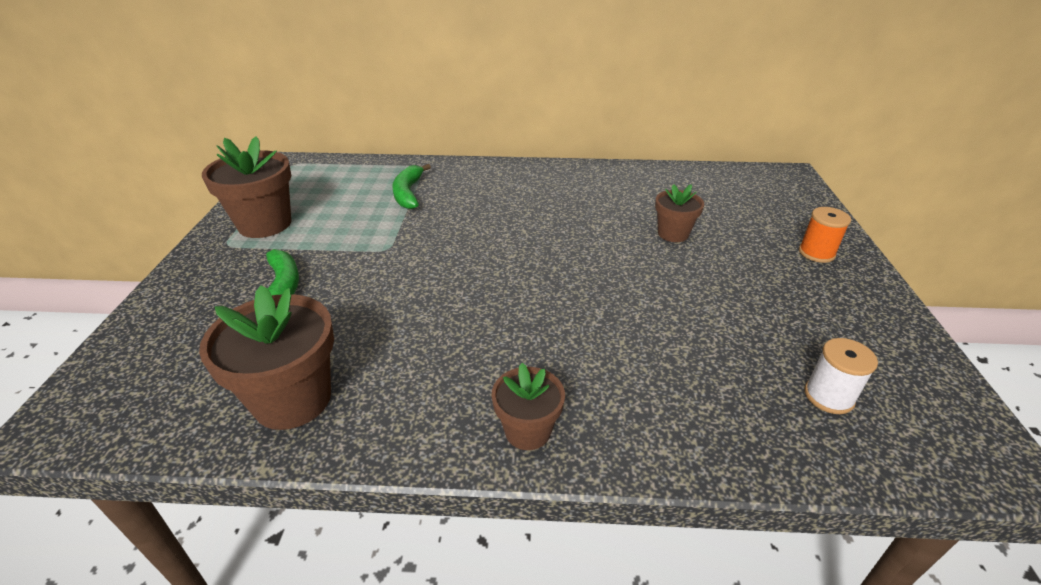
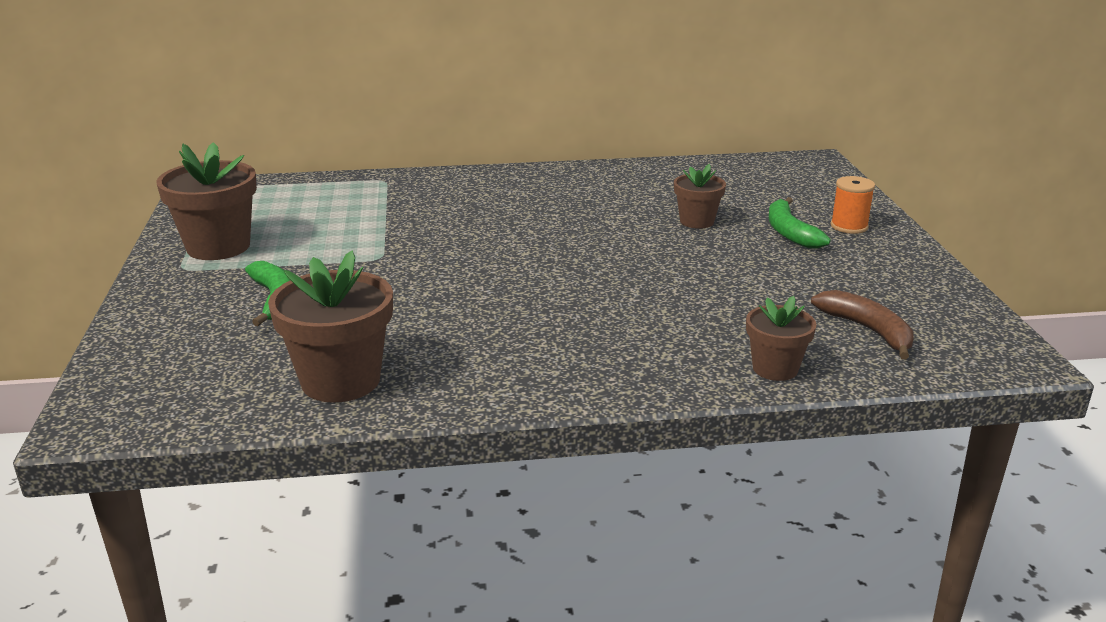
camera: 10 degrees left, 10 degrees down
(408, 193) = (379, 206): green banana -> green banana (790, 232)
(527, 431) = (590, 379): brown flower pot -> brown flower pot (775, 368)
(828, 396) = (868, 330): white spool -> brown banana

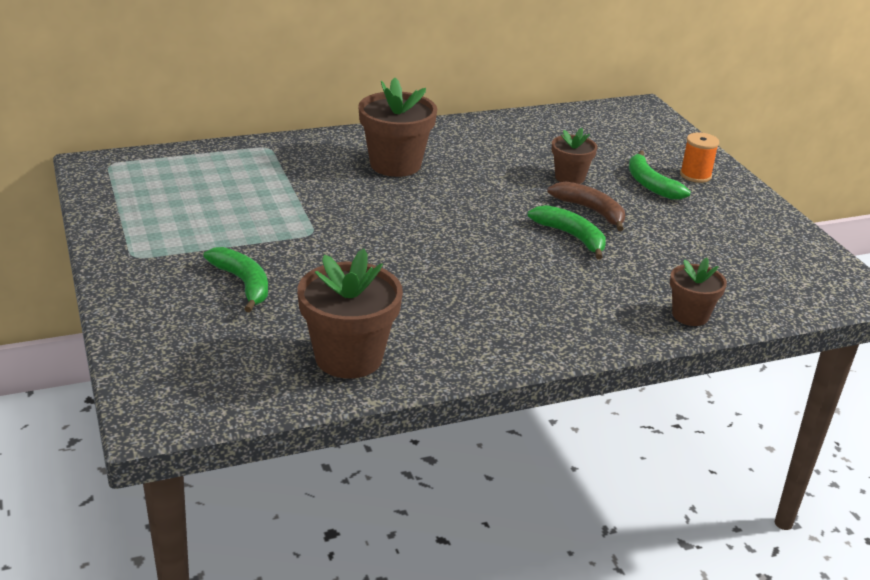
camera: 15 degrees left, 5 degrees up
(218, 247) = (154, 231): brown flower pot -> brown flower pot (395, 164)
(669, 278) = (572, 236): none -> green banana
(868, 330) = (746, 275): brown banana -> brown banana (591, 211)

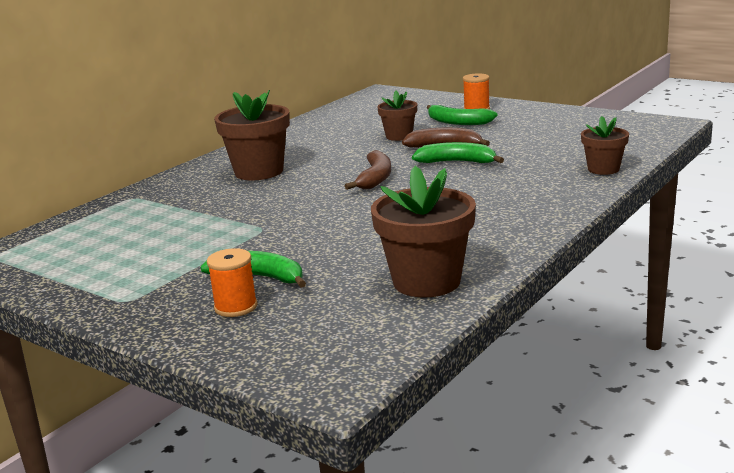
camera: 30 degrees left, 10 degrees down
(191, 304) = (236, 307): none -> orange spool
(474, 221) = (375, 178): none -> brown banana

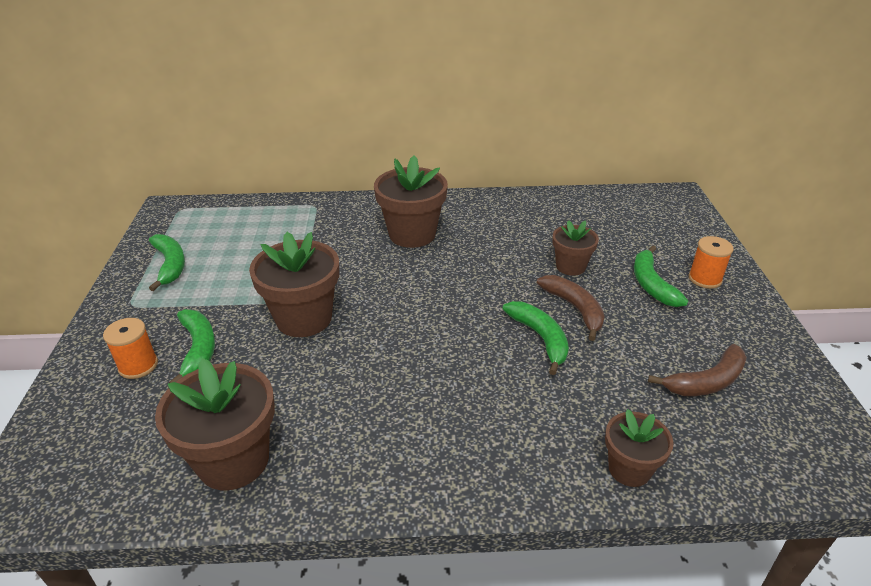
camera: 50 degrees right, 15 degrees up
(94, 274) = (170, 265): none -> green banana
(296, 229) = (304, 318): none -> brown flower pot
(375, 178) = (452, 306): brown banana -> brown banana (706, 381)

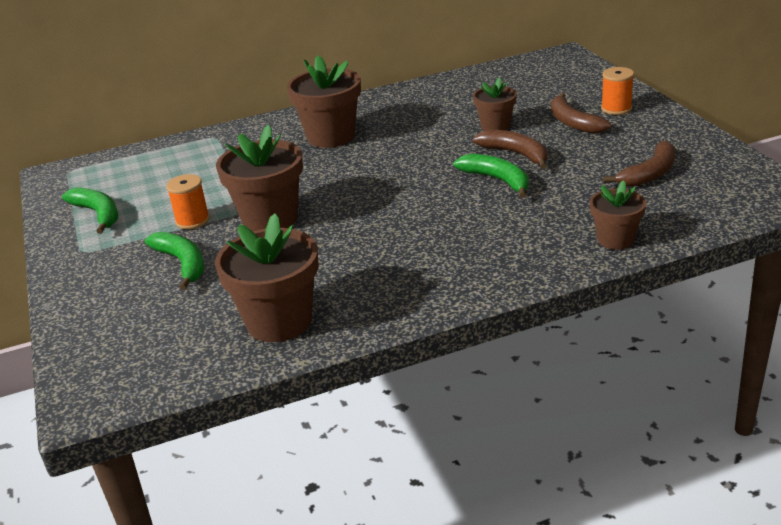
camera: 15 degrees left, 5 degrees down
(138, 365) = (132, 289): orange spool -> orange spool (192, 220)
(651, 284) = (573, 122): green banana -> brown banana

